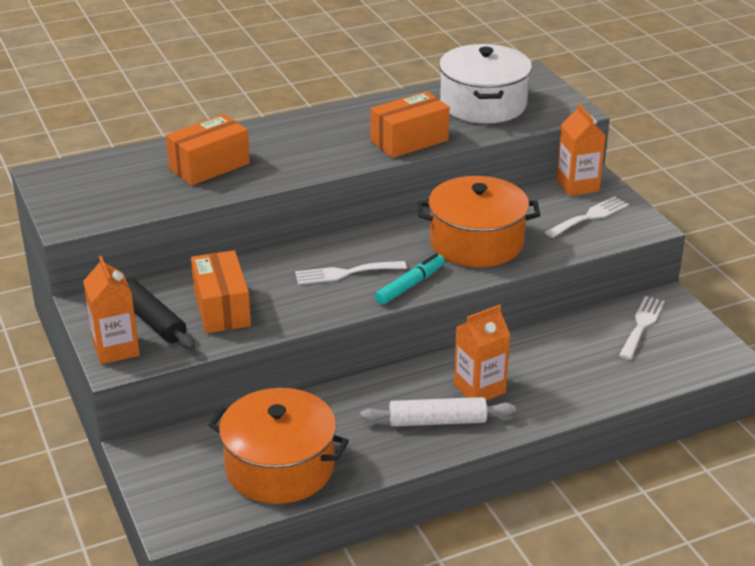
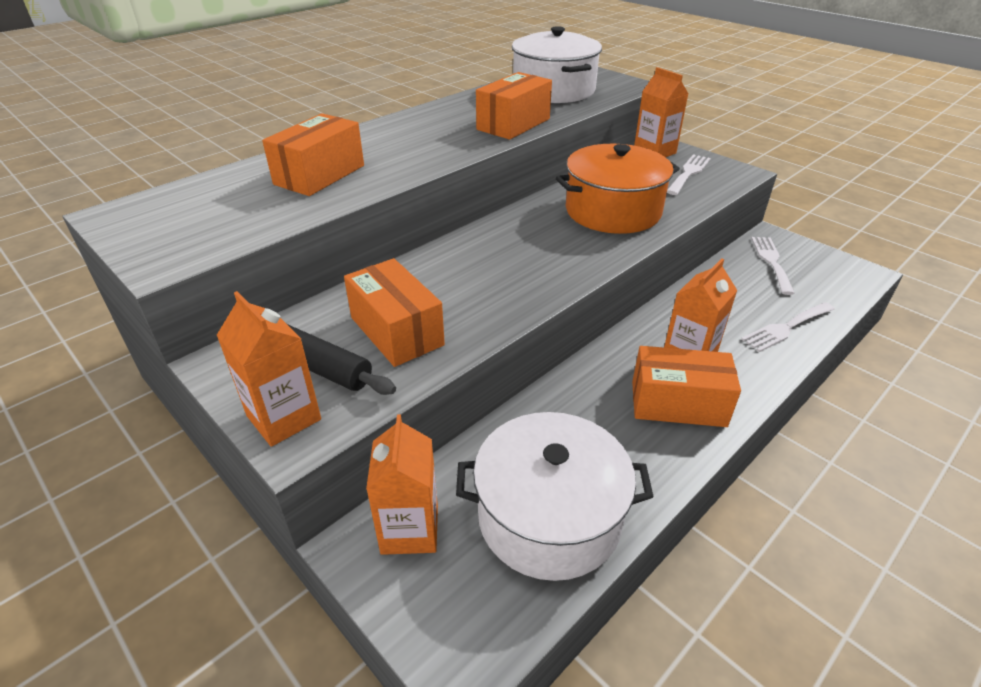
camera: 20 degrees left, 5 degrees up
(180, 450) = (410, 529): none -> orange carton
(280, 467) = (549, 517): orange pot -> white pot
(345, 273) = (510, 264): white fork -> white fork (786, 328)
(410, 285) = (585, 262): turquoise marker -> none
(437, 421) = (678, 404): white rolling pin -> orange box

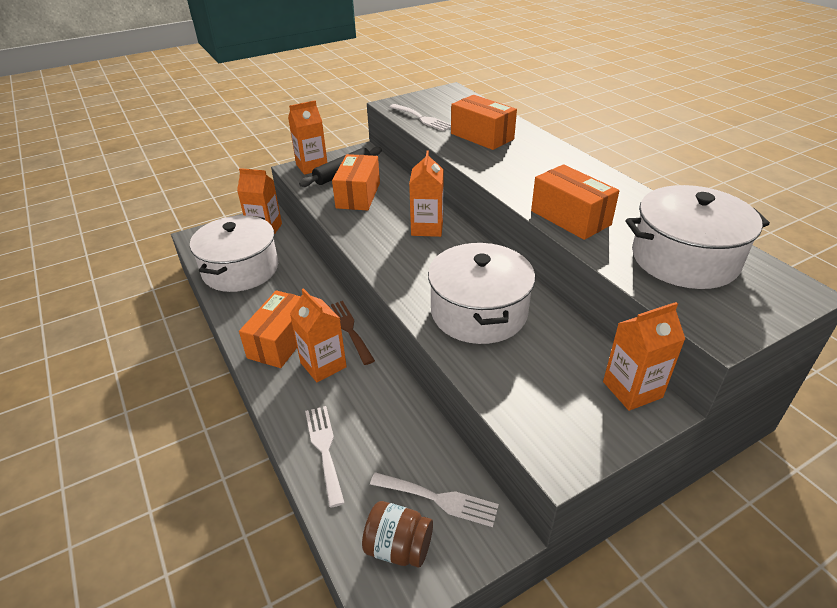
camera: 105 degrees right, 0 degrees up
(396, 331) = (358, 195): orange box -> orange box turned 60 degrees counterclockwise
(473, 257) = (427, 228): none -> orange carton
(613, 211) = (478, 312): orange pot -> white pot
(621, 350) = (349, 329): none -> brown fork
(688, 173) = (562, 401): white fork -> white fork (422, 119)
(825, 273) = (398, 547): none -> brown jar

